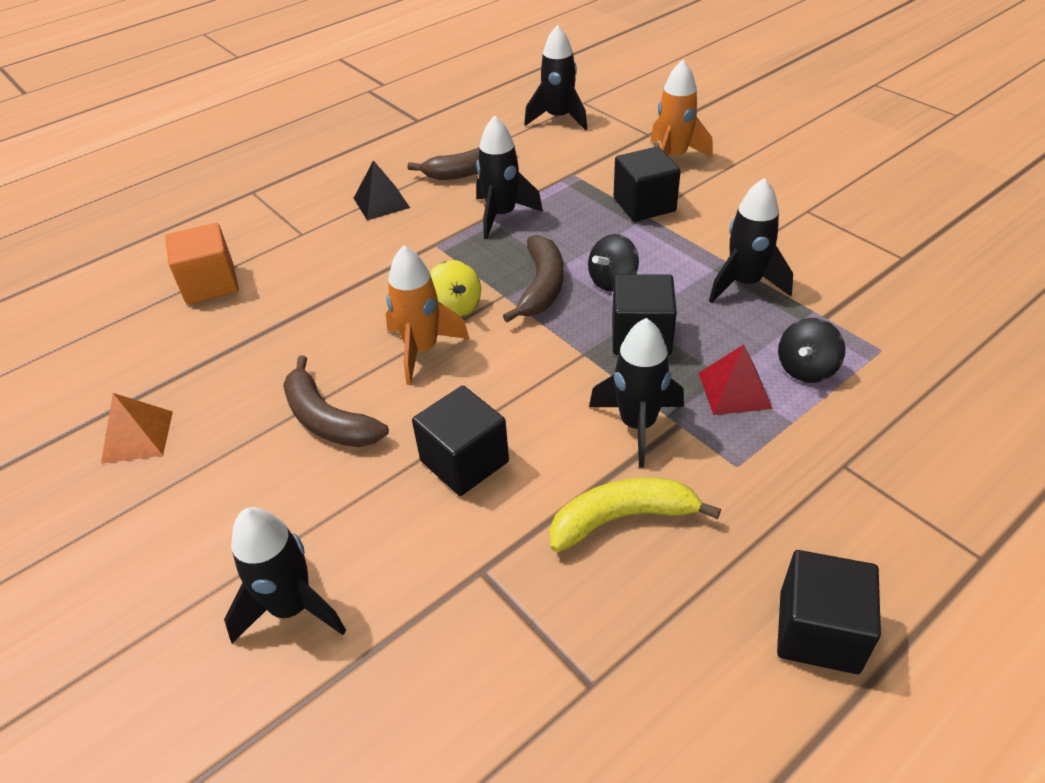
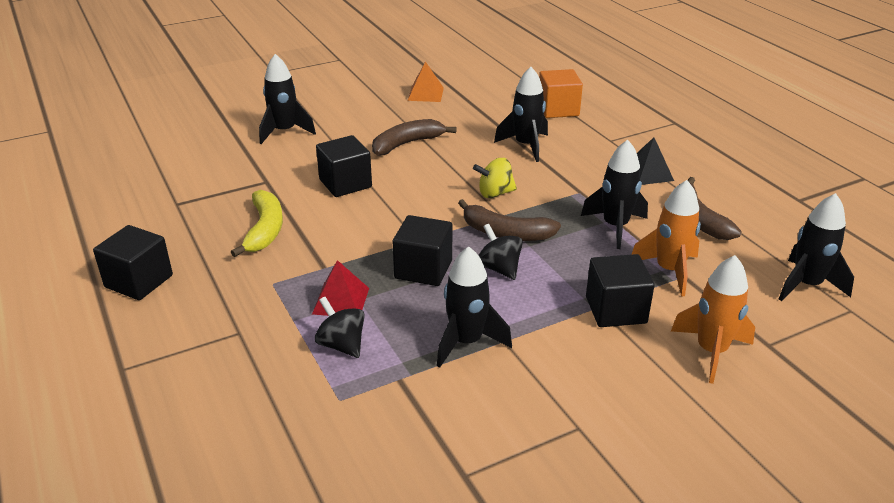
camera: 100 degrees right, 10 degrees down
(422, 350) = (454, 177): orange rocket -> orange rocket (669, 270)
(637, 425) = (334, 250): black rocket -> black rocket (526, 146)

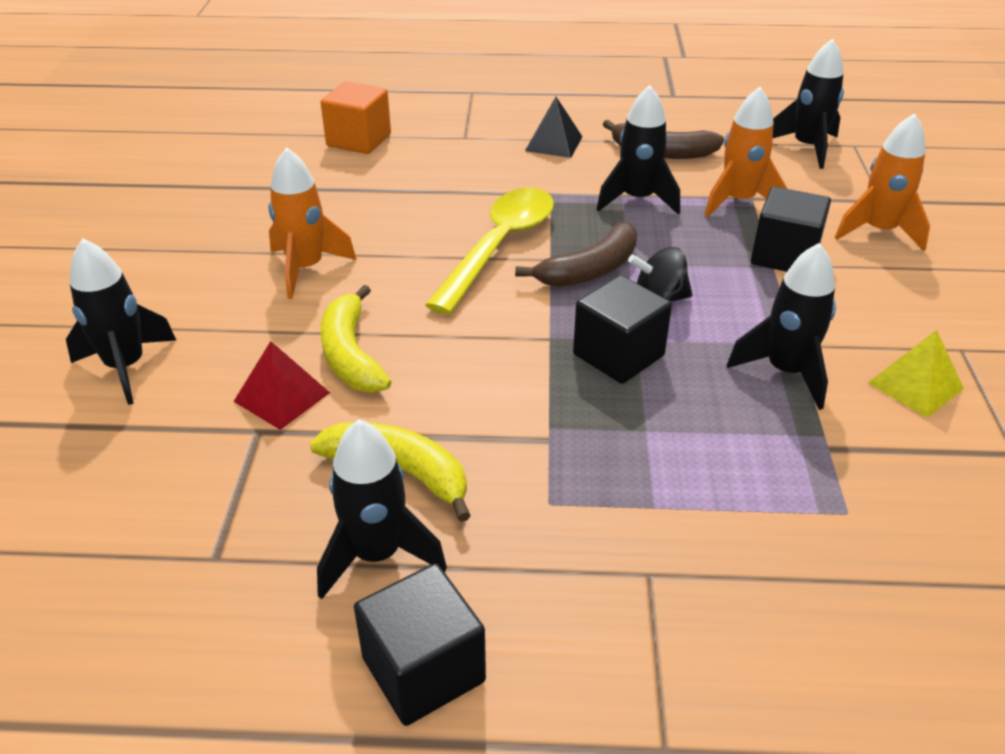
camera: 60 degrees left, 5 degrees up
(341, 300) = (638, 447): red pyramid -> red pyramid (281, 397)
(342, 345) = (736, 476): black spinning top -> none
(345, 183) = (351, 354): black cube -> yellow banana
(407, 144) = (306, 269): brown banana -> orange rocket
(426, 94) = (190, 210): orange pyramid -> none
(495, 193) = (499, 247): yellow spinning top -> yellow spoon
(505, 408) = (915, 385): none -> yellow pyramid
(526, 146) = (416, 189): black rocket -> black rocket (377, 555)

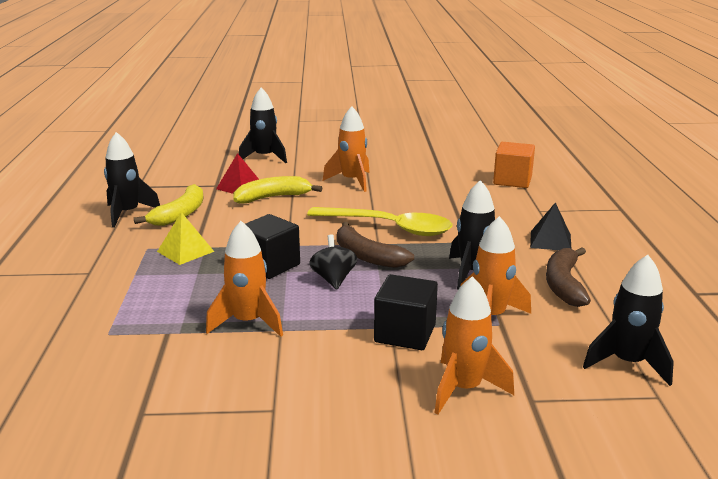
camera: 85 degrees right, 15 degrees down
(423, 669) = (60, 226): black cube -> none
(786, 372) = (248, 322): black rocket -> orange rocket
(915, 385) = (227, 377): yellow pyramid -> yellow pyramid (185, 251)

